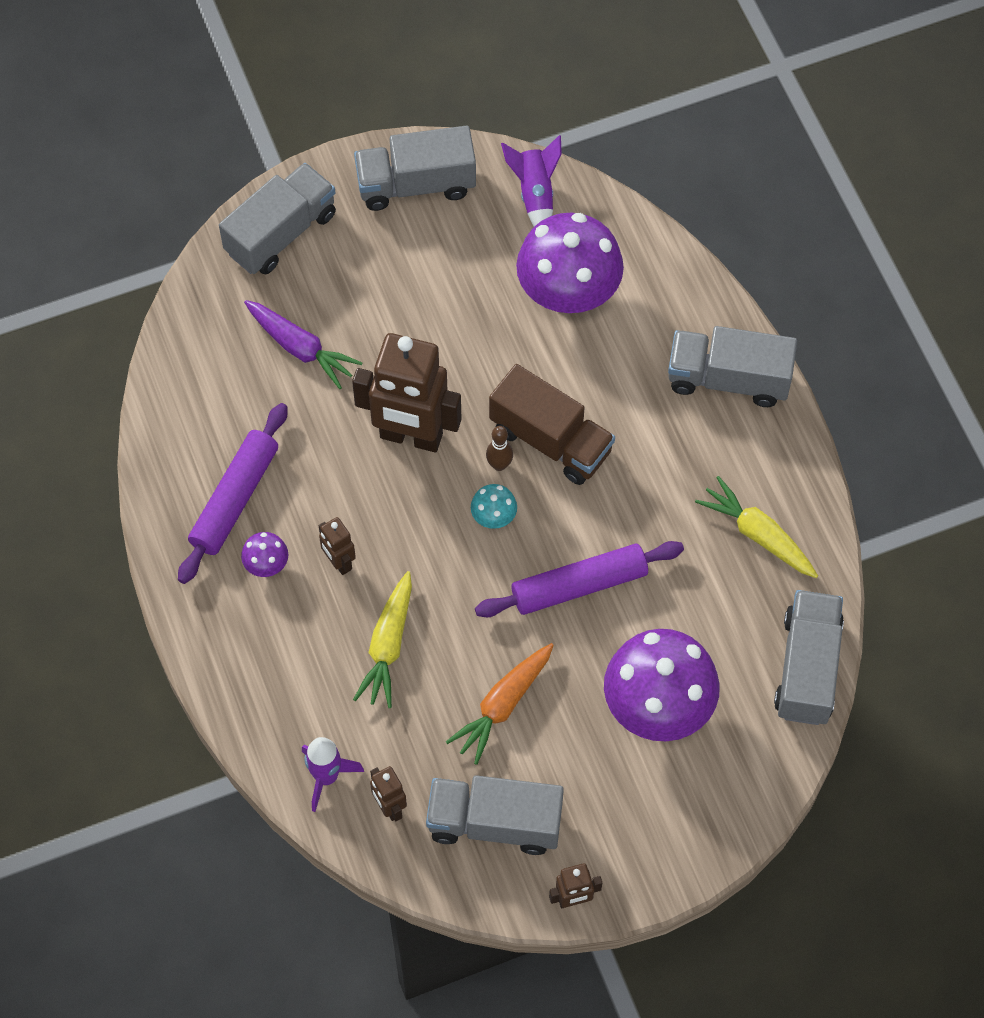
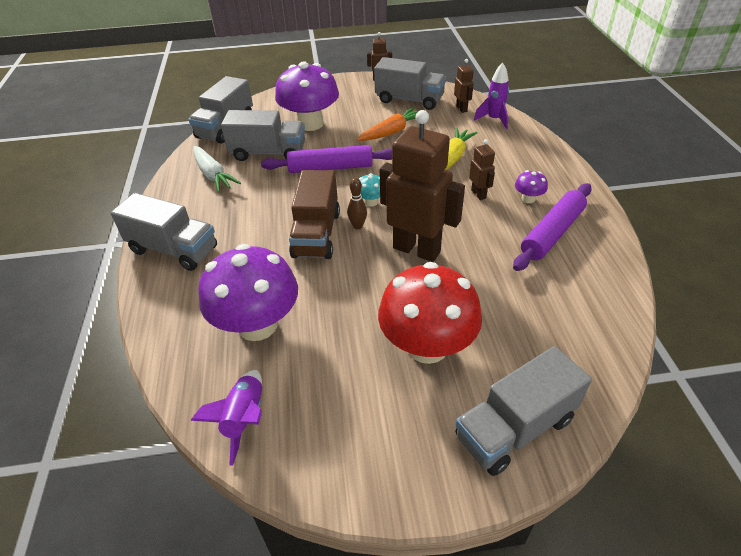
camera: 165 degrees left, 20 degrees down
(300, 348) = (498, 320): purple carrot -> none
(375, 301) = (427, 346): none -> red mushroom
(416, 184) = (362, 455): grey truck -> grey truck (268, 153)
(551, 440) = (316, 234): brown truck -> brown truck turned 135 degrees counterclockwise
(757, 534) = (213, 175): yellow carrot -> white carrot

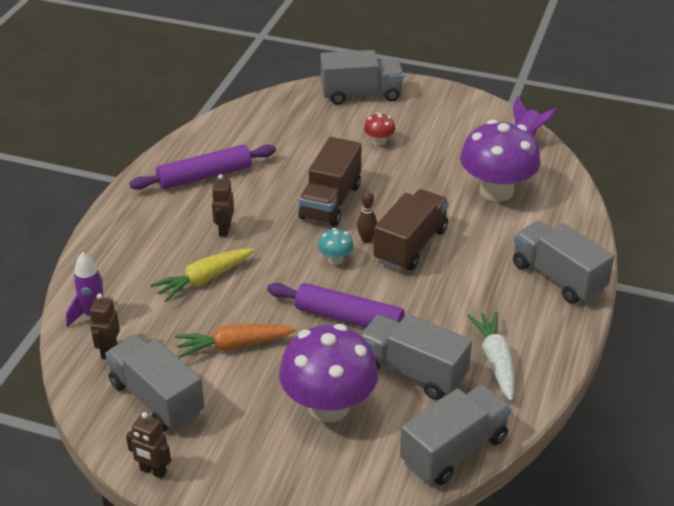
camera: 155 degrees left, 5 degrees down
(417, 249) = (330, 202): brown robot -> brown truck
(427, 346) = (379, 141): red mushroom -> red mushroom, size x0.42
(528, 199) = (185, 209): purple mushroom -> none

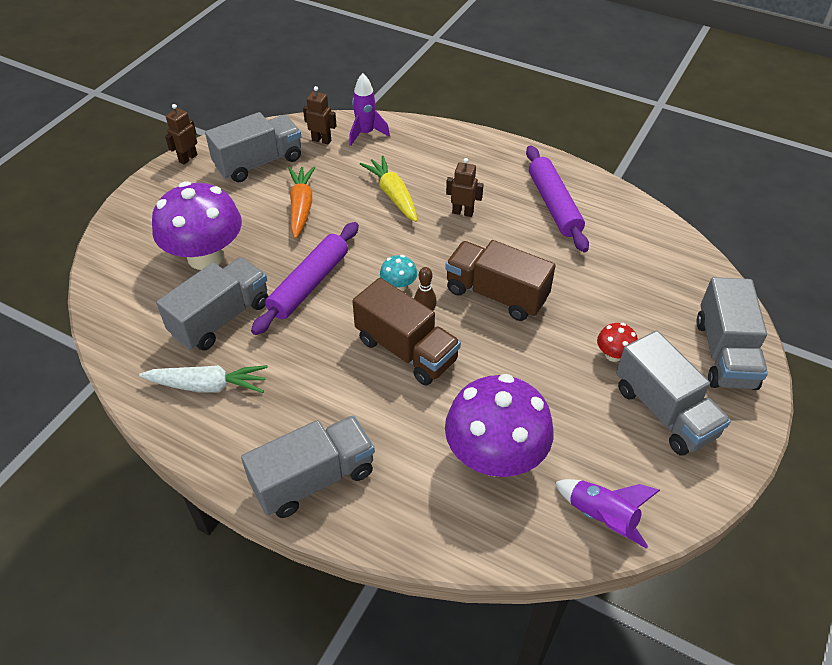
camera: 100 degrees right, 10 degrees up
(454, 450) = (116, 330): grey truck -> grey truck (664, 411)

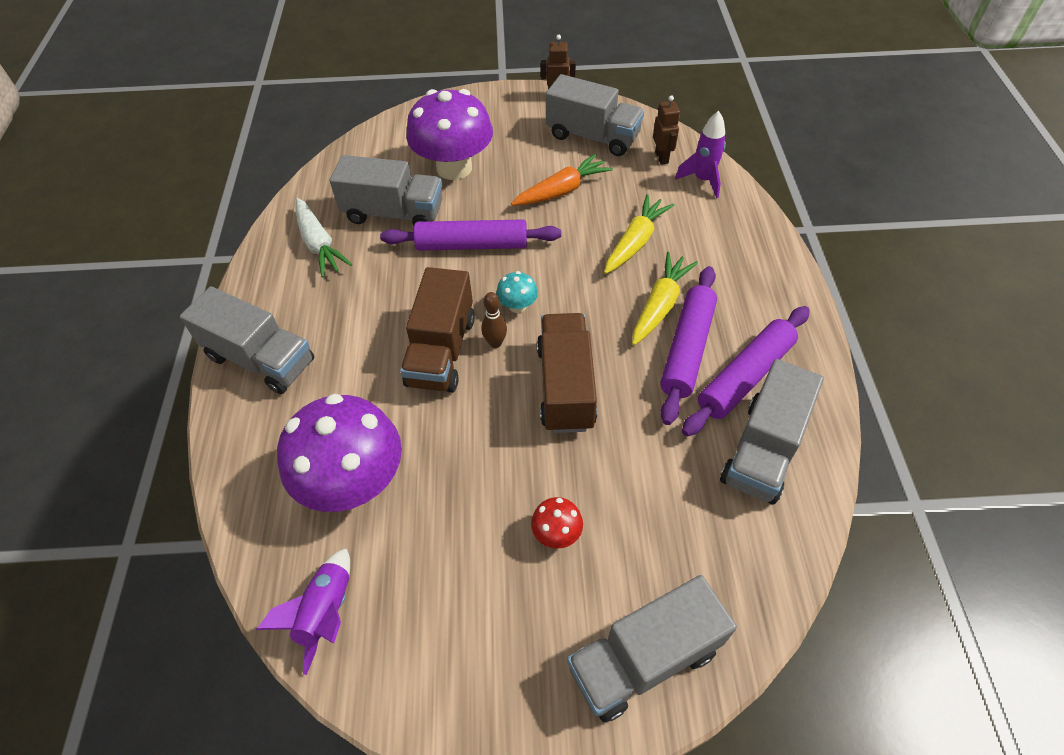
camera: 60 degrees right, 5 degrees up
(462, 212) = (660, 305): brown robot -> yellow carrot
(511, 219) = (687, 349): none -> purple rolling pin
(664, 411) = (506, 621): grey truck -> grey truck (763, 450)

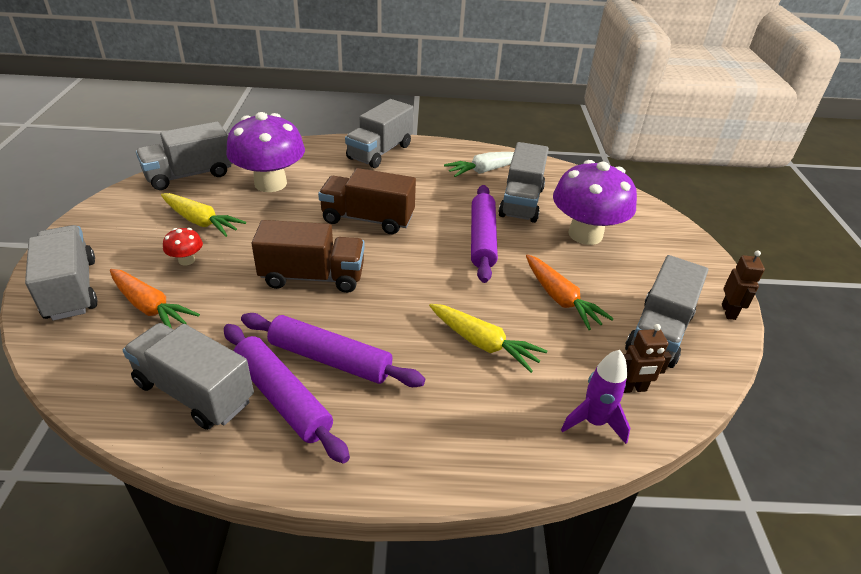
camera: 90 degrees right, 15 degrees down
(326, 613) = (189, 175): purple rocket -> grey truck
(495, 343) = (369, 244): brown bowling pin -> none
(517, 306) = (407, 259): turquoise mushroom -> none
(655, 541) = (150, 307): none -> orange carrot
(660, 305) = (391, 349): yellow carrot -> yellow carrot (201, 221)

